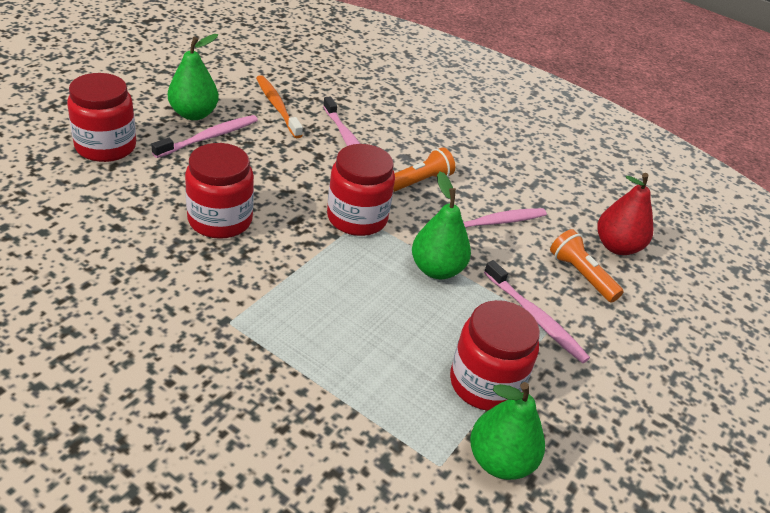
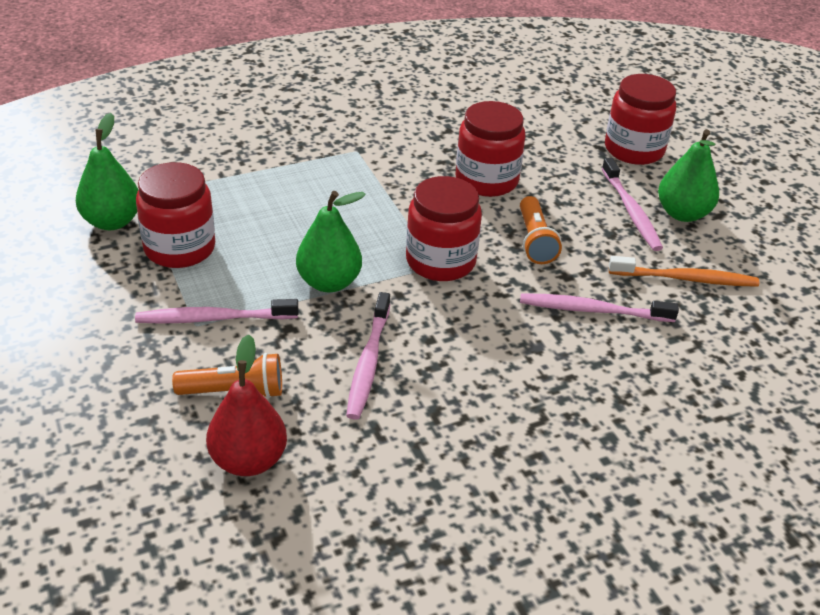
camera: 125 degrees right, 0 degrees up
(419, 182) = (478, 335): orange flashlight -> orange flashlight (535, 241)

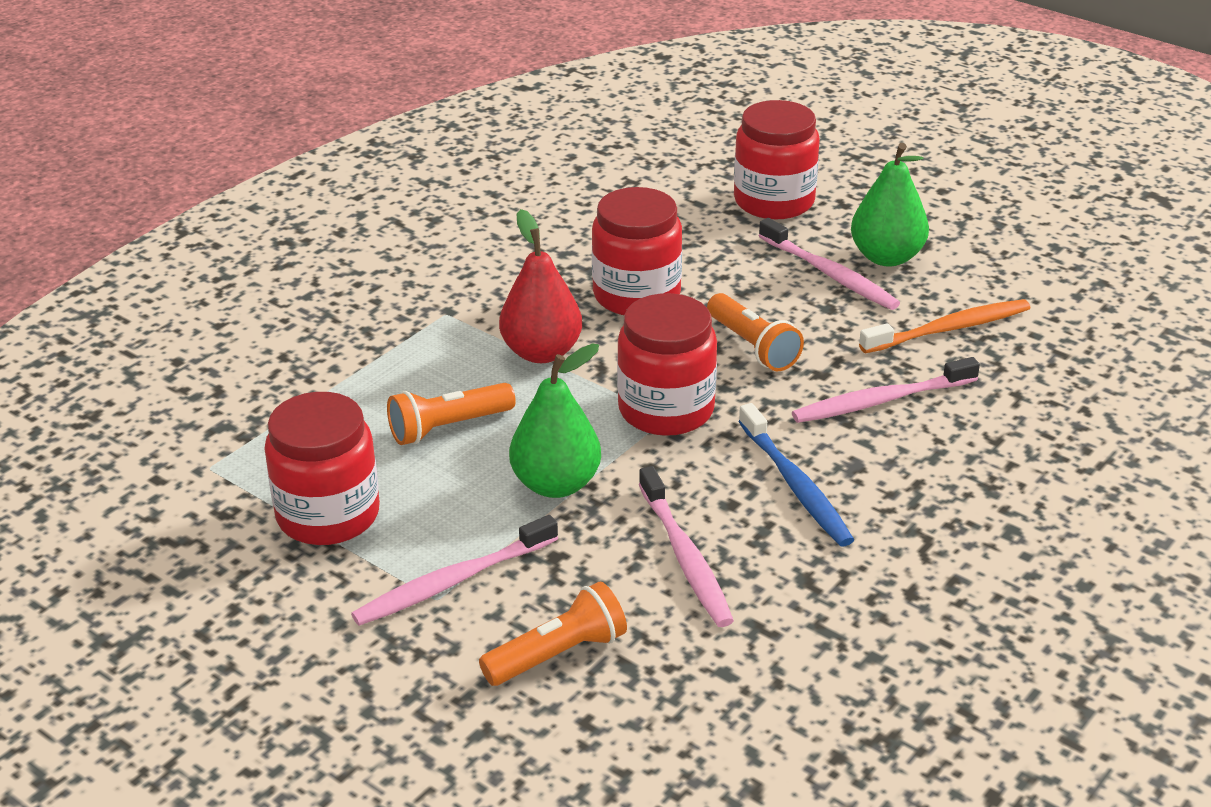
camera: 25 degrees left, 5 degrees down
(112, 221) = (203, 516): green pear -> none
(248, 460) = (646, 723): red pear -> red pear (541, 352)
(295, 221) = (448, 427): none -> orange flashlight
(483, 345) = (796, 486): none -> blue toothbrush

